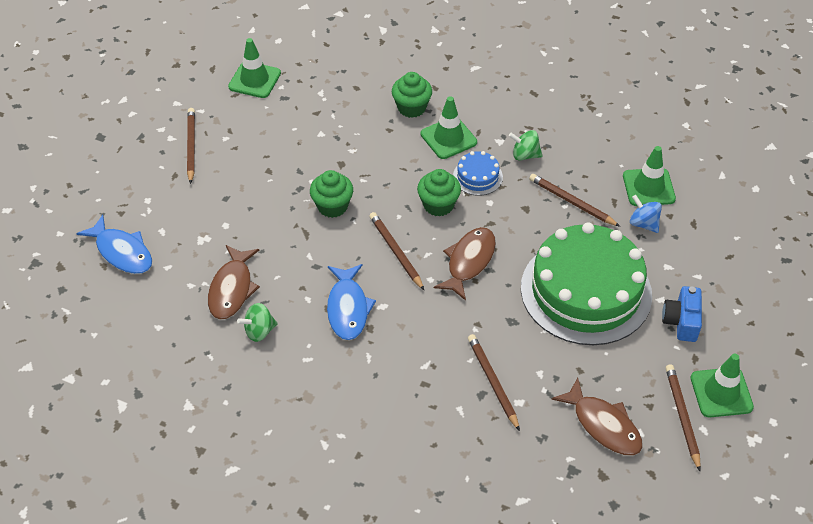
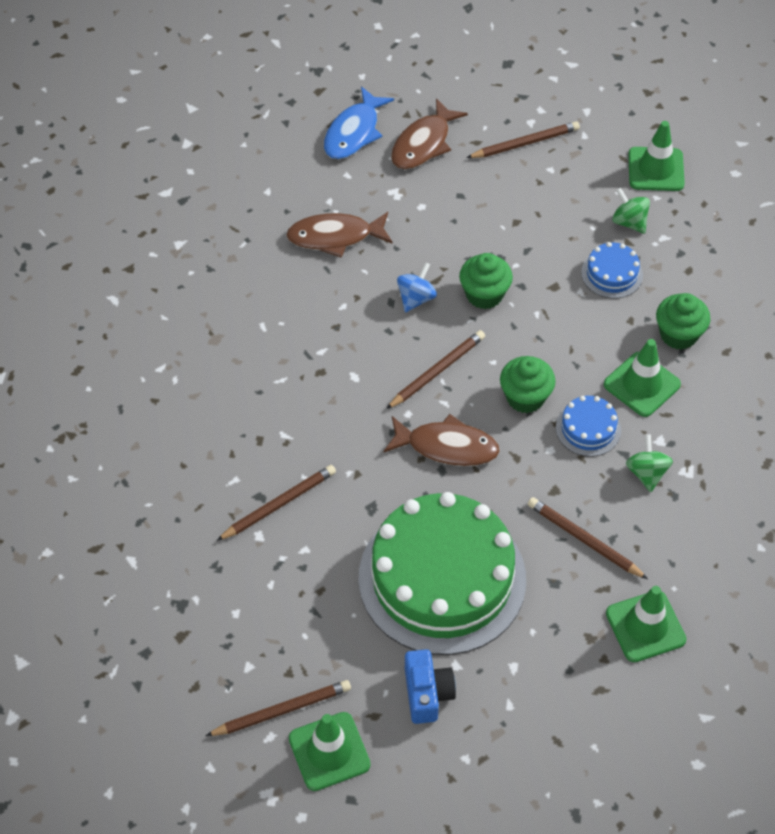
camera: 75 degrees right, 5 degrees up
(259, 331) = (286, 275): green spinning top -> green spinning top (629, 222)
(342, 129) = (612, 274): none -> blue cake
(348, 308) = (341, 345): blue fish -> none
(572, 202) = (584, 540): brown pencil -> brown pencil turned 75 degrees counterclockwise
(603, 425) = (249, 627): brown fish -> brown fish (423, 144)
(643, 223) = (577, 628): blue spinning top -> blue spinning top (416, 298)
(681, 321) = (427, 693): blue camera -> blue camera turned 90 degrees clockwise

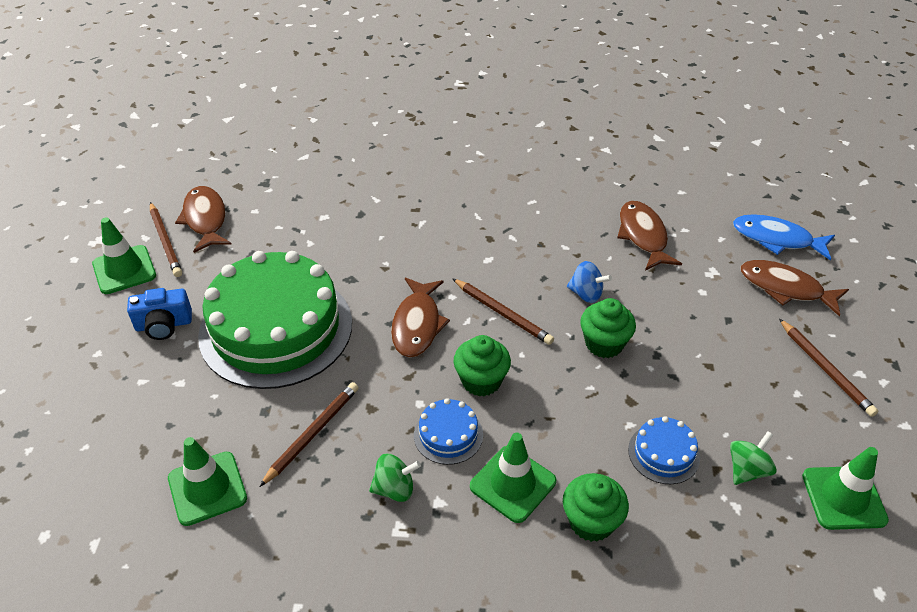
camera: 85 degrees right, 10 degrees down
(245, 668) = (205, 219): none -> brown fish
(279, 504) = (353, 225): brown pencil -> none

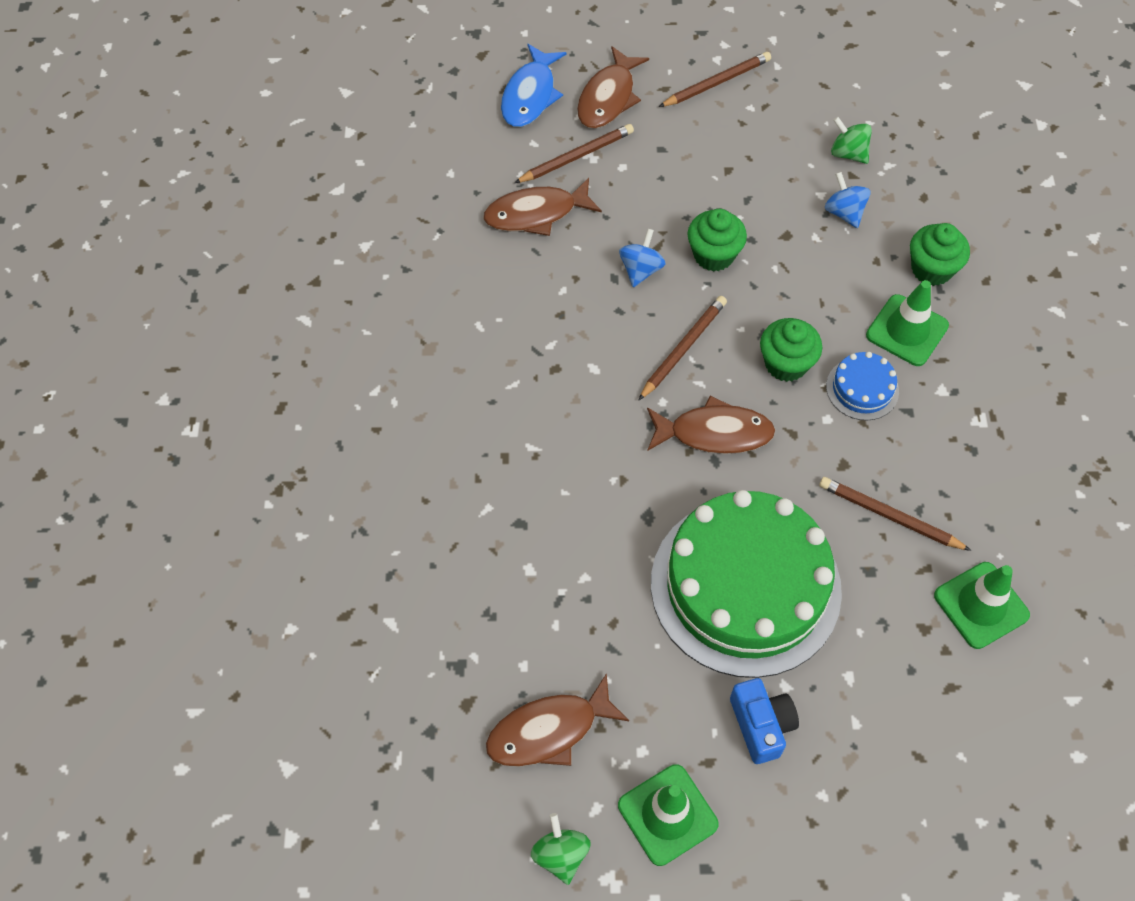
camera: 95 degrees left, 15 degrees up
(165, 241) = (602, 774): brown pencil -> brown pencil (576, 157)
(395, 489) = (937, 429): green spinning top -> green spinning top (560, 855)
(663, 453) = (844, 212): blue cake -> blue spinning top
(843, 498) = (861, 92): green traffic cone -> none

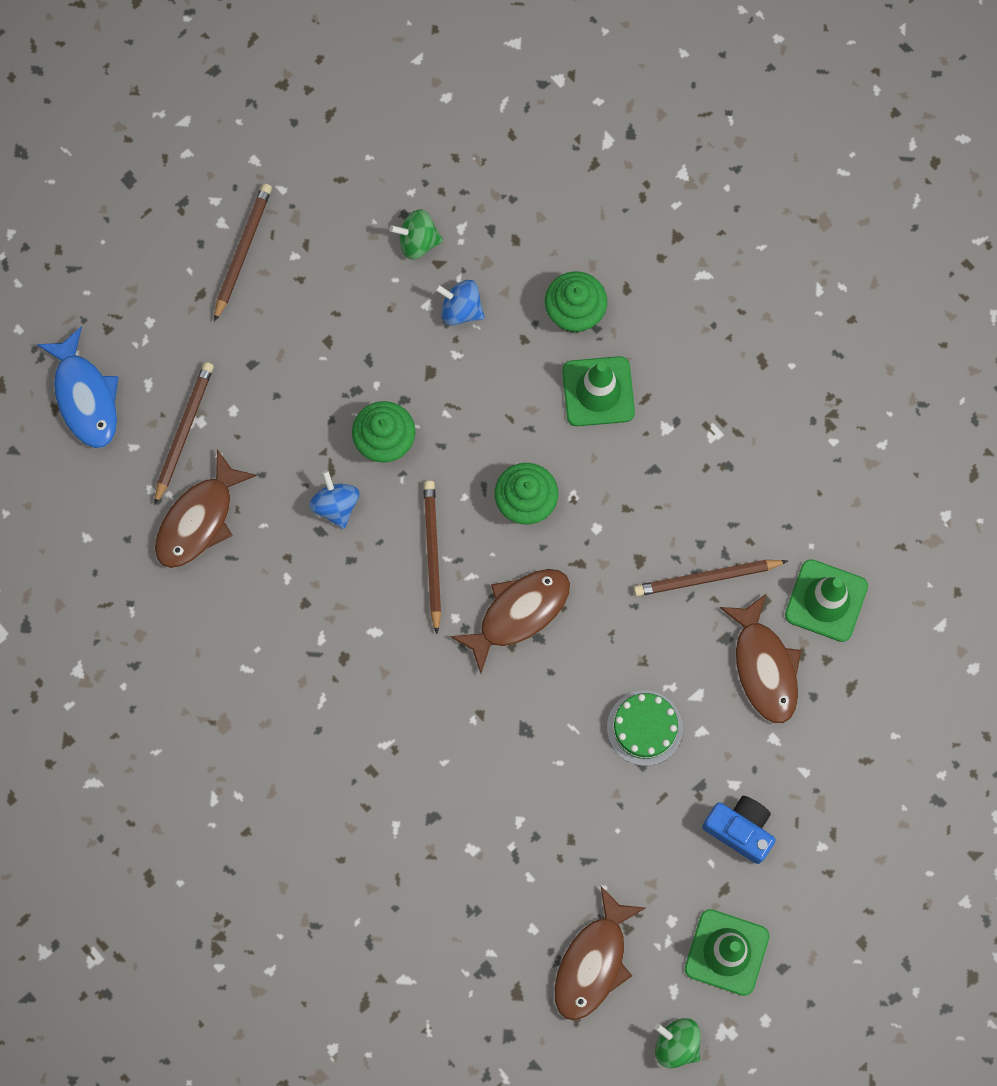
camera: 40 degrees left, 15 degrees up
(608, 98) = (159, 344): brown fish -> brown fish (764, 667)
(745, 586) = (644, 728): green cake -> green cake, size x0.41
(862, 389) = (603, 477): blue cake -> none

